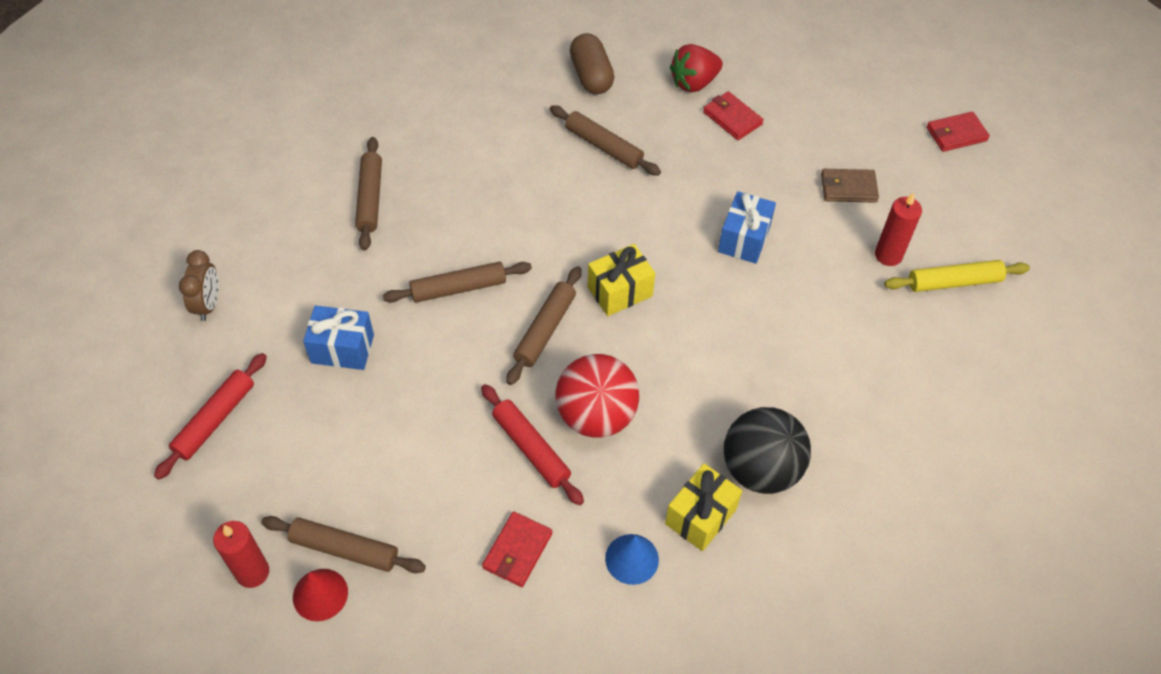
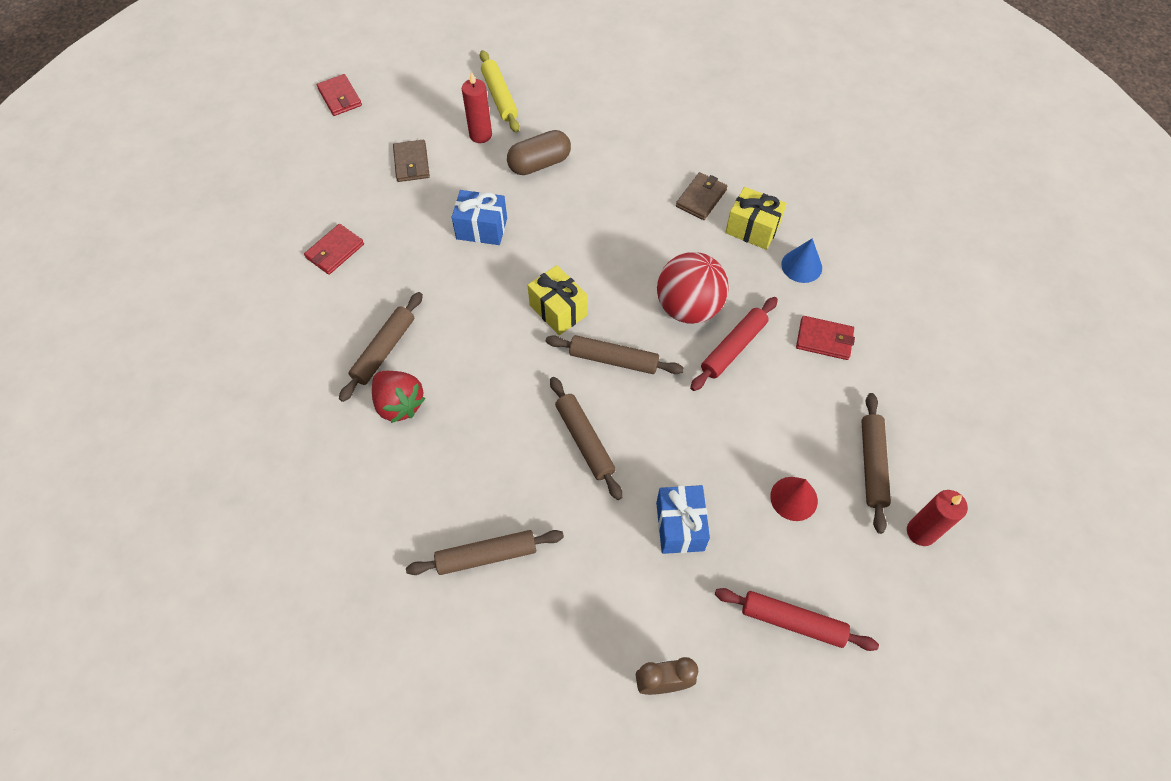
camera: 100 degrees left, 5 degrees up
(320, 594) = (916, 472): red cone -> red cone (794, 498)
(591, 76) = (283, 377): brown capsule -> brown capsule (539, 163)
(694, 83) = (288, 287): red strawberry -> red strawberry (399, 404)
(760, 469) = (701, 198): black ball -> brown wallet

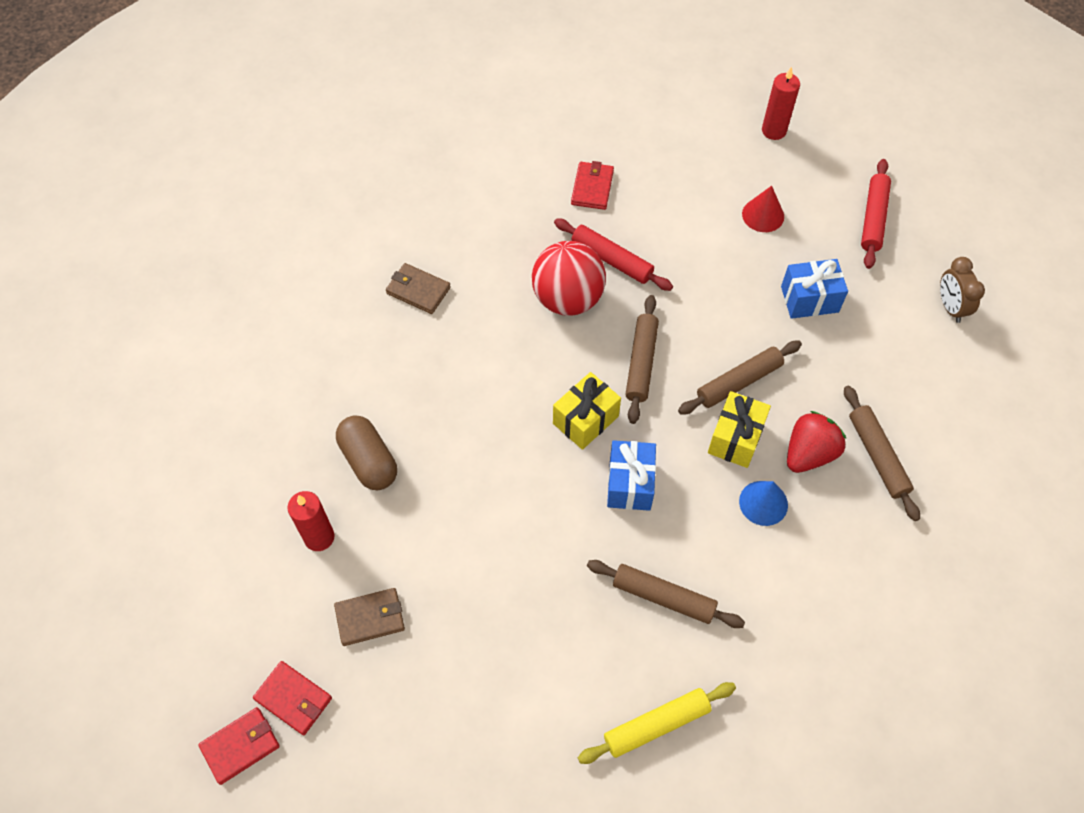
camera: 95 degrees left, 0 degrees up
(335, 251) = (525, 688): red wallet -> red wallet (293, 699)
(399, 404) = (730, 567): red strawberry -> red strawberry (809, 453)
(481, 228) = (476, 515): blue gift -> blue gift (630, 484)
(499, 96) = (248, 523): yellow rolling pin -> yellow rolling pin (656, 725)
(752, 229) = (459, 244): yellow gift -> yellow gift (735, 438)
(801, 266) = (505, 203): blue cone -> blue cone (763, 503)
(872, 464) = (718, 159): brown rolling pin -> none

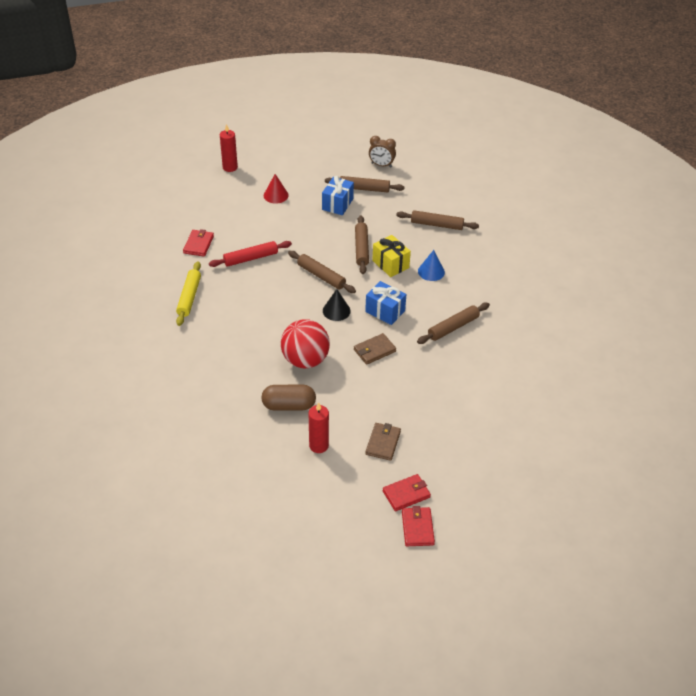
camera: 60 degrees left, 15 degrees down
(418, 290) = (198, 340): brown wallet -> brown wallet (374, 350)
(568, 299) = (259, 285): red ball -> red ball (305, 360)
(585, 420) = (336, 311): yellow gift -> black cone
(592, 187) = (198, 244): red wallet -> red wallet turned 60 degrees clockwise
(656, 725) = (514, 359): yellow rolling pin -> yellow rolling pin (189, 297)
(809, 453) = (418, 245): red strawberry -> none
(873, 218) = (312, 163): red rolling pin -> none
(874, 314) = (364, 188): none -> brown rolling pin

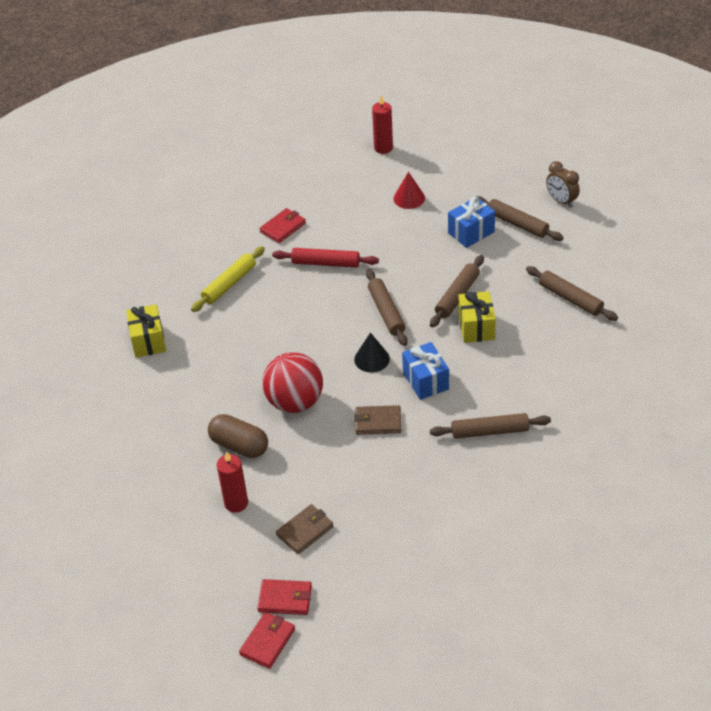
camera: 35 degrees right, 0 degrees up
(158, 360) = (148, 341): none -> yellow gift
(431, 271) = (517, 354): blue cone -> none

